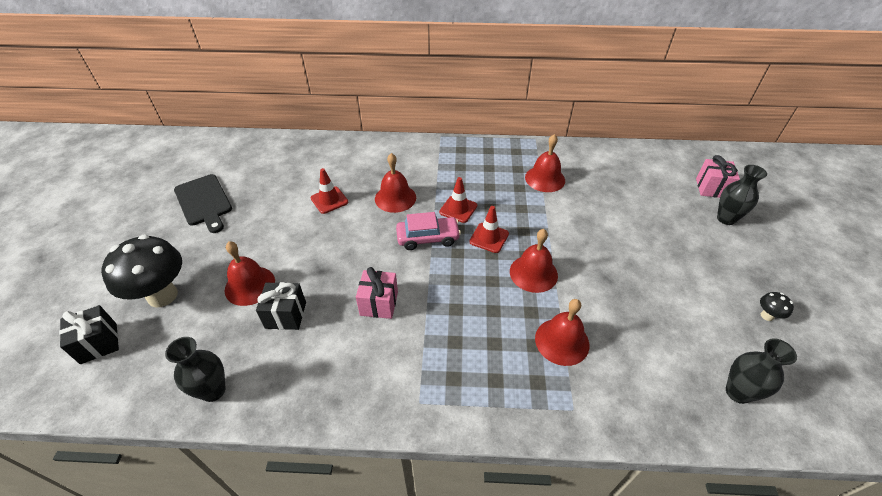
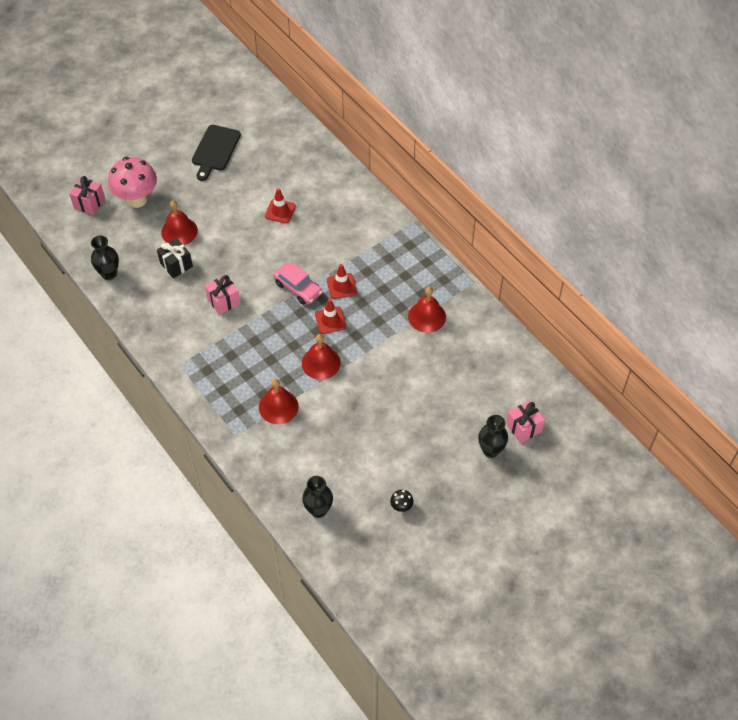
camera: 50 degrees right, 10 degrees up
(99, 343) = (89, 203): black gift -> pink gift
(162, 295) = (137, 199): black mushroom -> pink mushroom
(395, 198) = (318, 244): red bell -> none

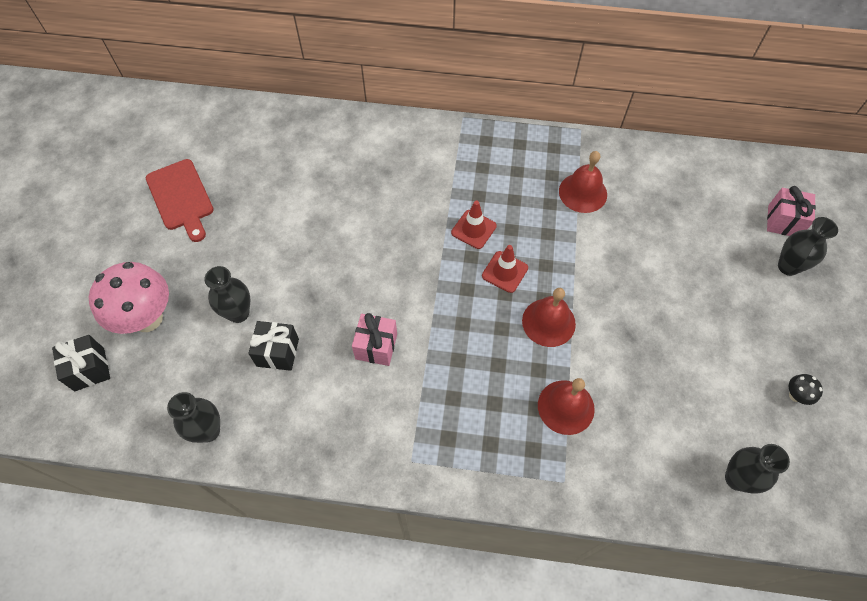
camera: 45 degrees left, 5 degrees up
(89, 203) = (89, 369): pink gift -> black gift
(179, 231) = (238, 313): red bell -> black vase
(215, 150) = (181, 197): black cutting board -> red cutting board
(280, 211) = (324, 206): red traffic cone -> none
(298, 288) = (435, 267): pink car -> none

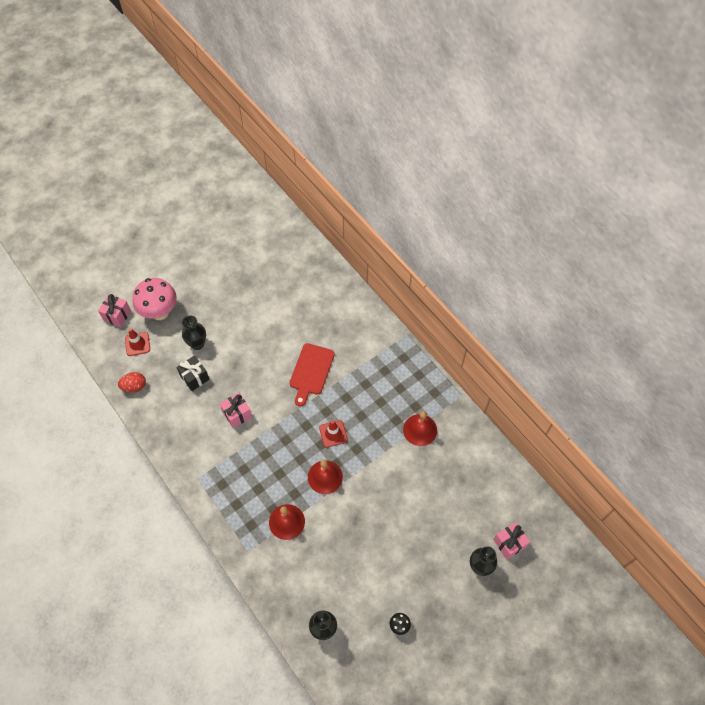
camera: 45 degrees right, 0 degrees up
(89, 369) = (117, 315): black gift -> pink gift
(181, 197) = (230, 263): red cutting board -> red cutting board (311, 371)
(208, 431) = (134, 386): black vase -> red egg
(473, 229) = (343, 399): red traffic cone -> red traffic cone (137, 344)

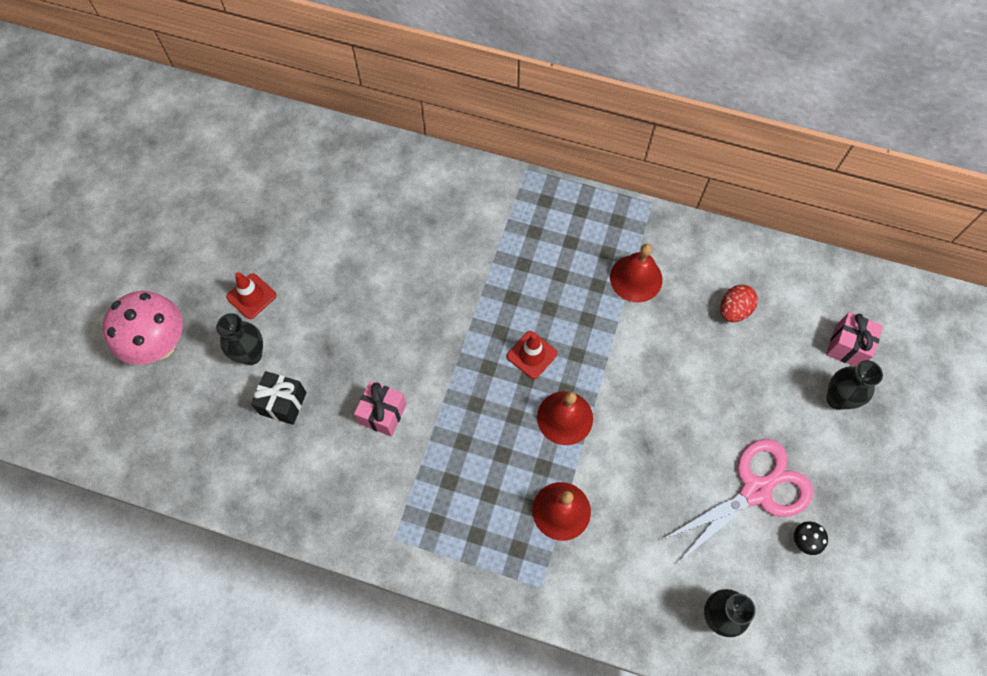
camera: 35 degrees left, 5 degrees up
(117, 315) = (97, 389): pink gift -> none
(134, 386) = (202, 473): red egg -> red egg (734, 310)
(137, 344) = (160, 410): red traffic cone -> red traffic cone (251, 296)
(311, 371) = (440, 293): red cutting board -> none
(395, 582) = (756, 490): none -> pink scissors

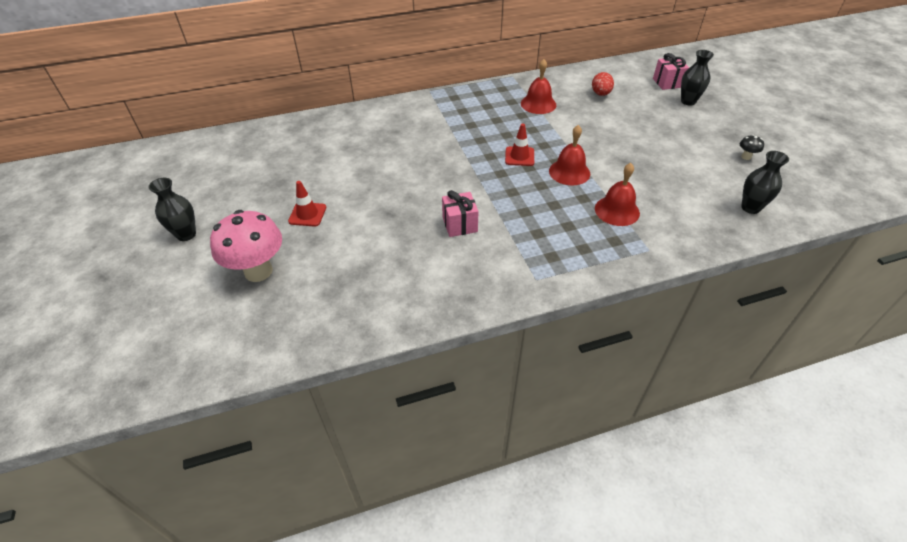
camera: 35 degrees left, 20 degrees down
(251, 355) = (336, 242): black vase -> black vase (186, 234)
(283, 403) = (385, 254): black gift -> none
(756, 490) = (699, 150): pink scissors -> none

